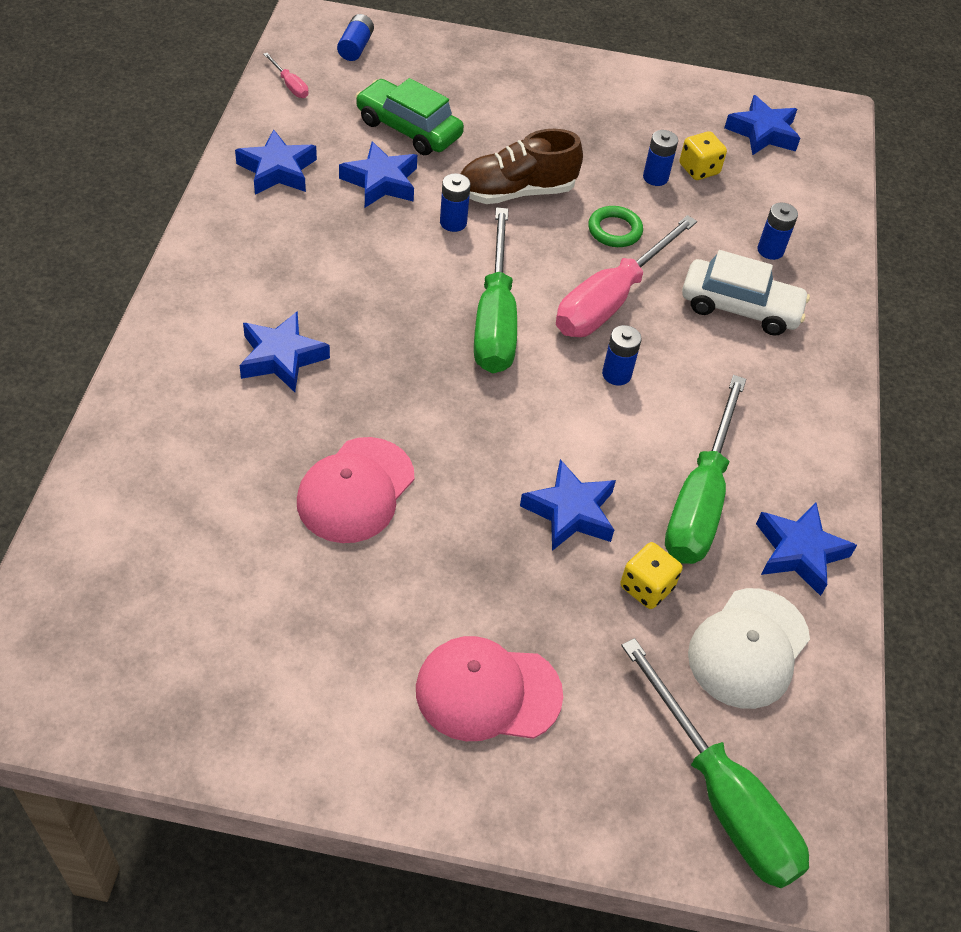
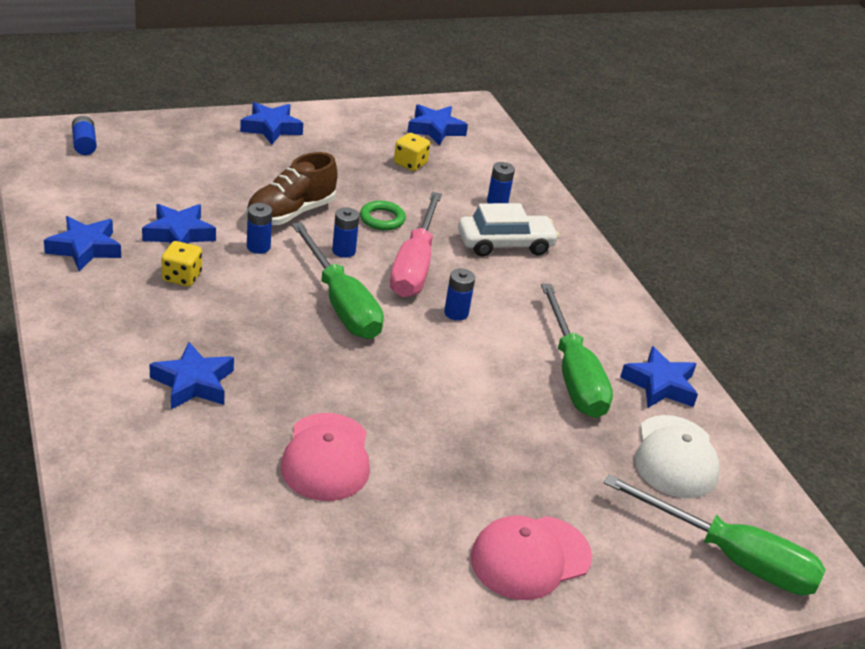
camera: 30 degrees left, 15 degrees down
(290, 85) = (48, 184): pink screwdriver -> none
(408, 129) = (173, 191): green car -> none
(570, 512) = (494, 414): blue star -> blue star (271, 128)
(646, 587) = (582, 444): yellow dice -> yellow dice (182, 277)
(655, 177) = (384, 177): blue battery -> blue battery (343, 251)

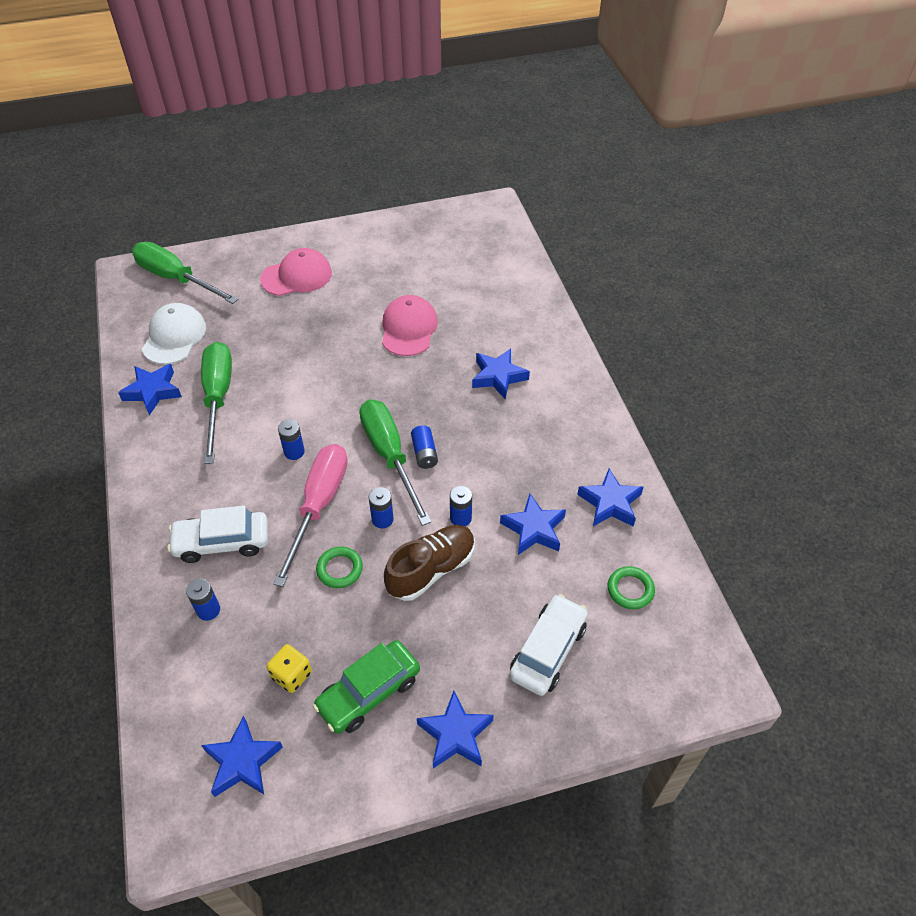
camera: 170 degrees left, 15 degrees up
(84, 144) = (661, 669): blue battery -> blue battery (424, 453)
(91, 188) = (630, 589): none -> green ring
(182, 277) = (522, 476): yellow dice -> none
(185, 160) = (548, 650): none -> white car
(343, 151) = (369, 692): none -> green car

